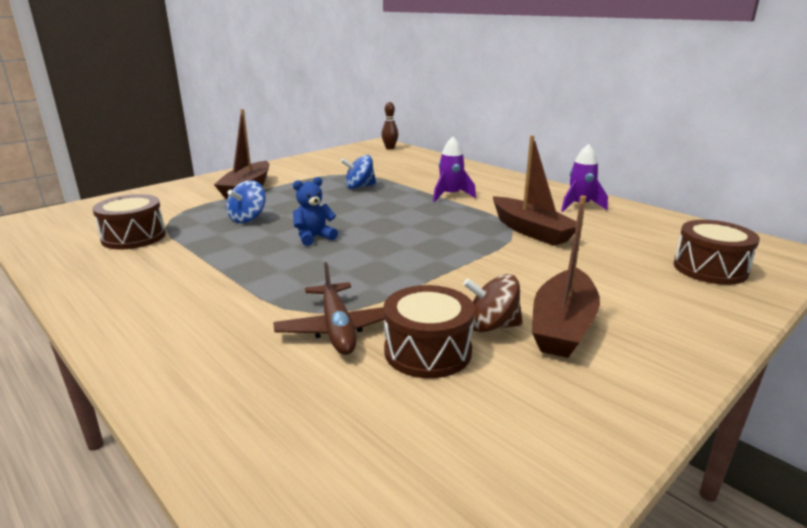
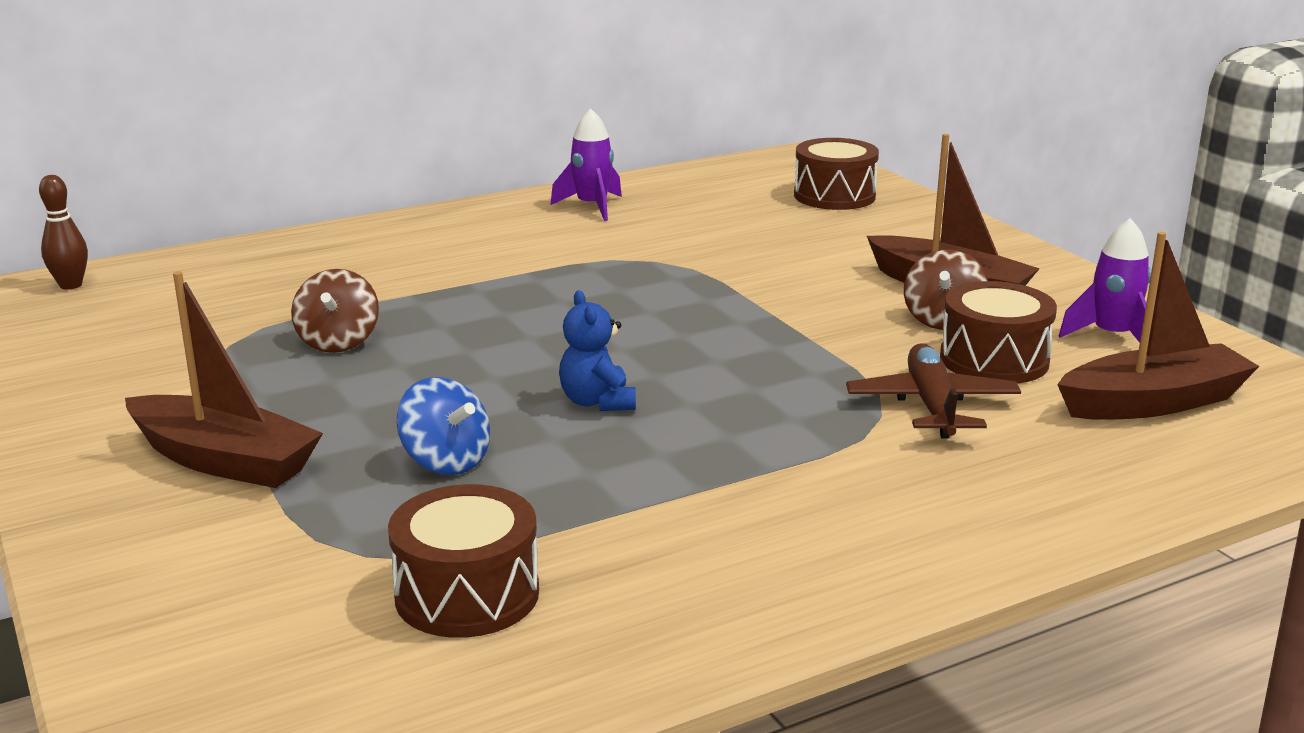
camera: 75 degrees left, 0 degrees up
(337, 328) = (932, 405): brown plane -> brown plane turned 90 degrees counterclockwise
(359, 187) = (338, 342): blue spinning top -> brown spinning top
(450, 195) = (469, 276): purple rocket -> purple rocket (1112, 337)
(531, 231) = (669, 251): brown boat -> brown boat (1153, 402)

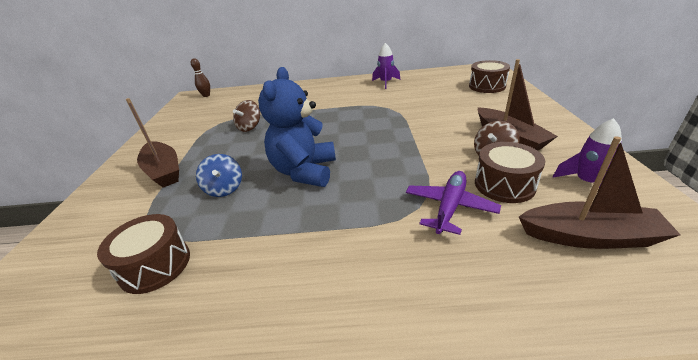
camera: 30 degrees right, 10 degrees up
(597, 402) = (304, 171): blue teddy bear -> blue teddy bear, size x2.00
(932, 405) = (450, 207): brown plane -> purple plane

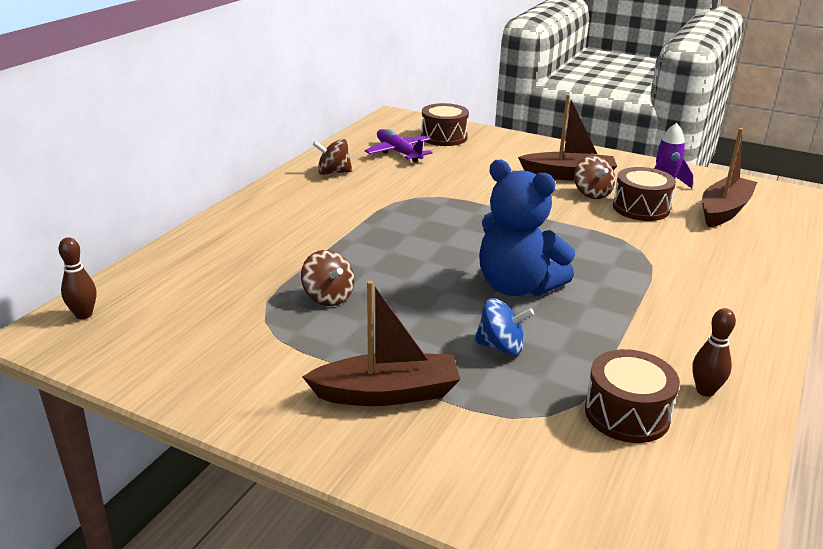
camera: 65 degrees left, 5 degrees down
(197, 305) = (705, 391): none -> brown bowling pin
(386, 83) = (333, 172): purple rocket -> brown spinning top
(450, 207) = (652, 239): purple plane -> purple plane (398, 152)

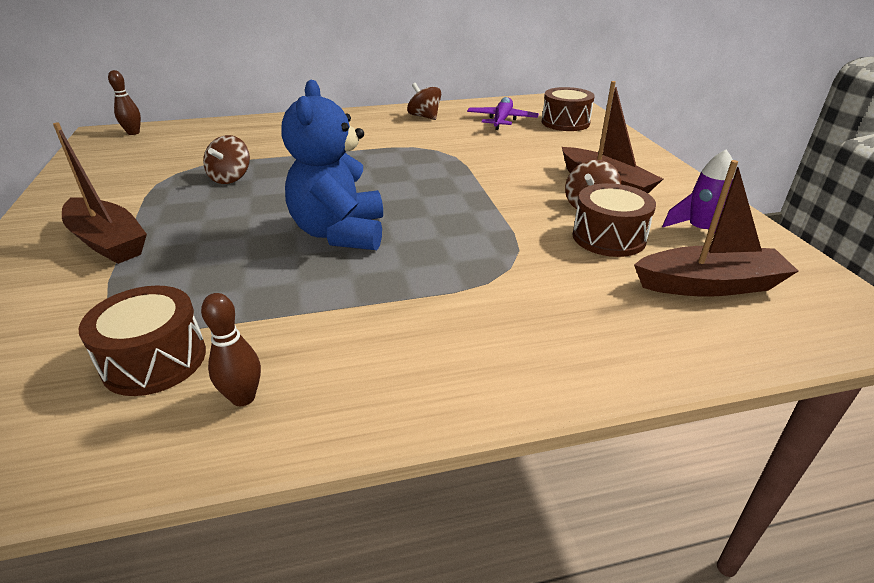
camera: 50 degrees right, 5 degrees up
(501, 347) = (223, 260): blue spinning top -> none

